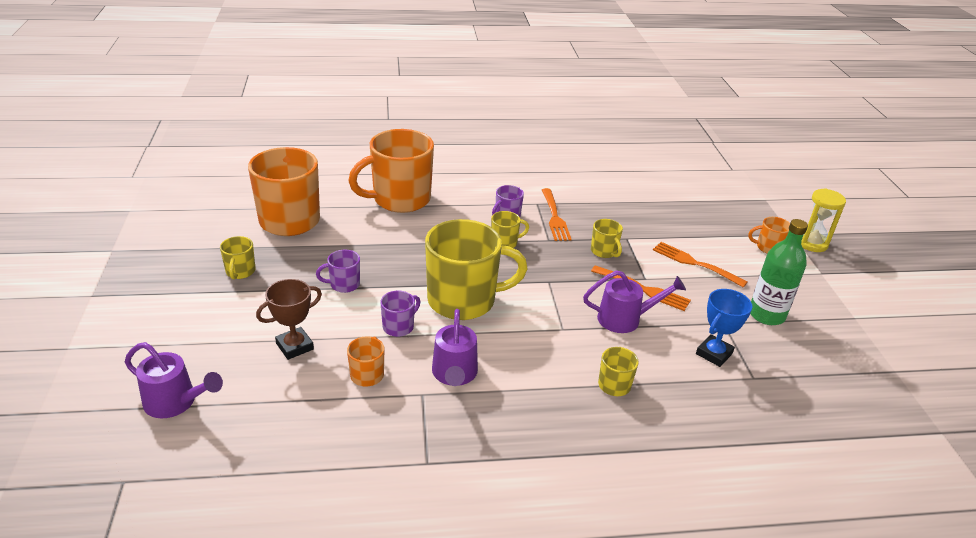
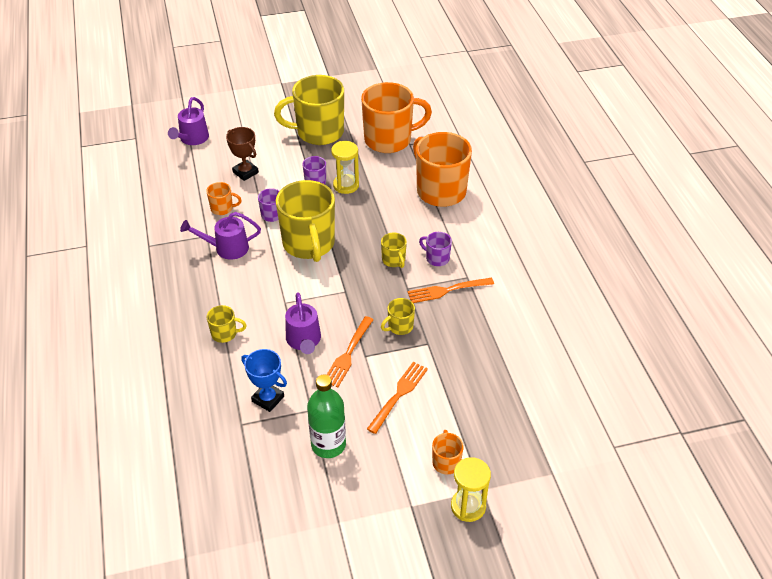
camera: 85 degrees right, 10 degrees up
(240, 272) = (318, 132): yellow mug -> yellow mug, size x2.27
(363, 261) = (346, 185): none -> yellow hourglass

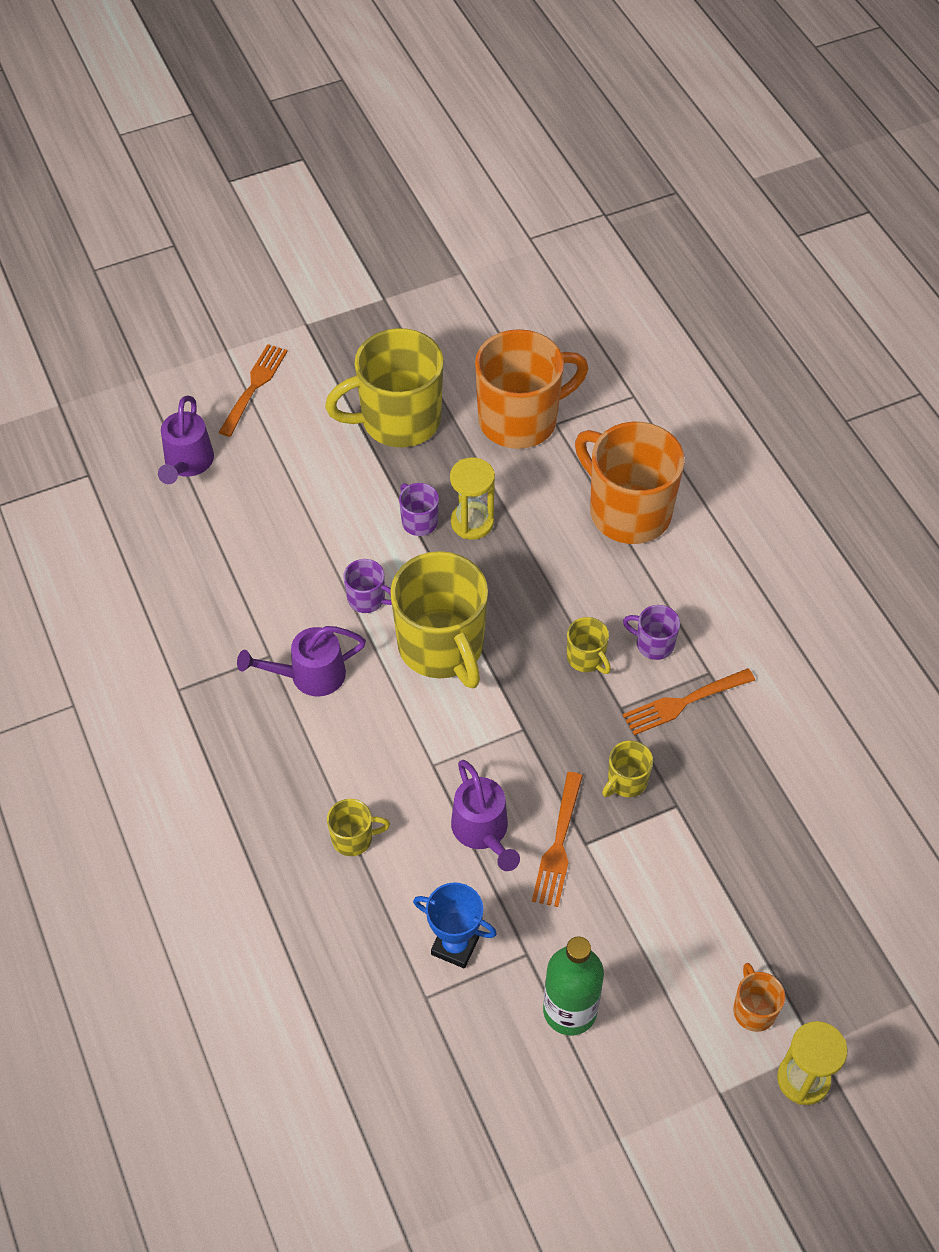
camera: 10 degrees left, 10 degrees up
(222, 208) = (280, 598): orange mug -> none
(245, 172) = (298, 520): brown trophy -> none
(398, 395) = (655, 906): orange fork -> orange fork (254, 387)

